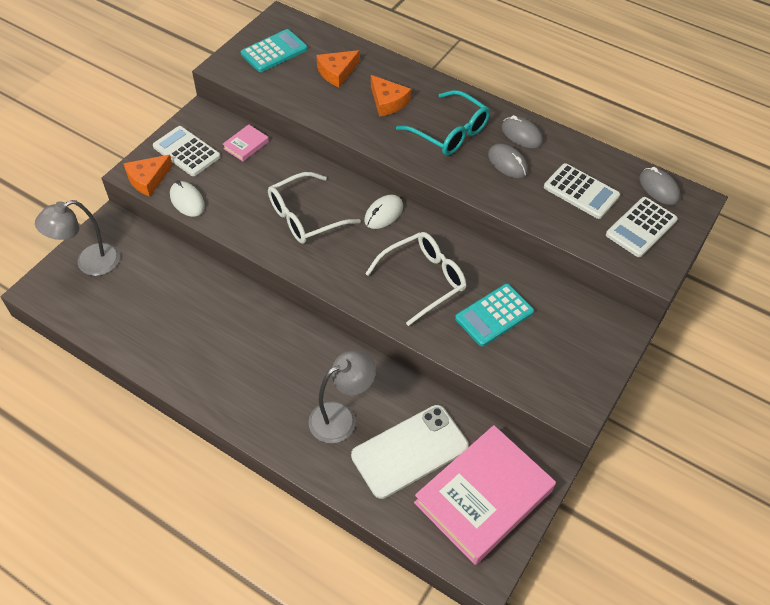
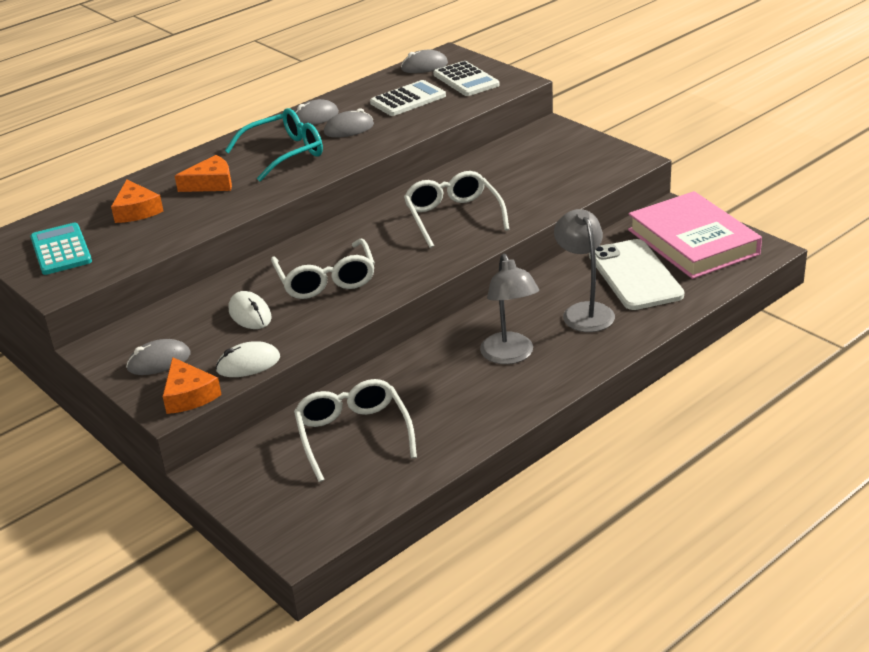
camera: 70 degrees left, 20 degrees down
(89, 263) = (276, 493): grey lamp -> grey lamp (510, 356)
(155, 291) = (353, 435): none -> white glasses
(186, 152) = (159, 361): white calculator -> grey mouse
(246, 145) = (180, 314): pink book -> none
(383, 214) = (350, 231): white mouse -> white mouse (250, 314)
(494, 315) = (514, 185): turquoise calculator -> none

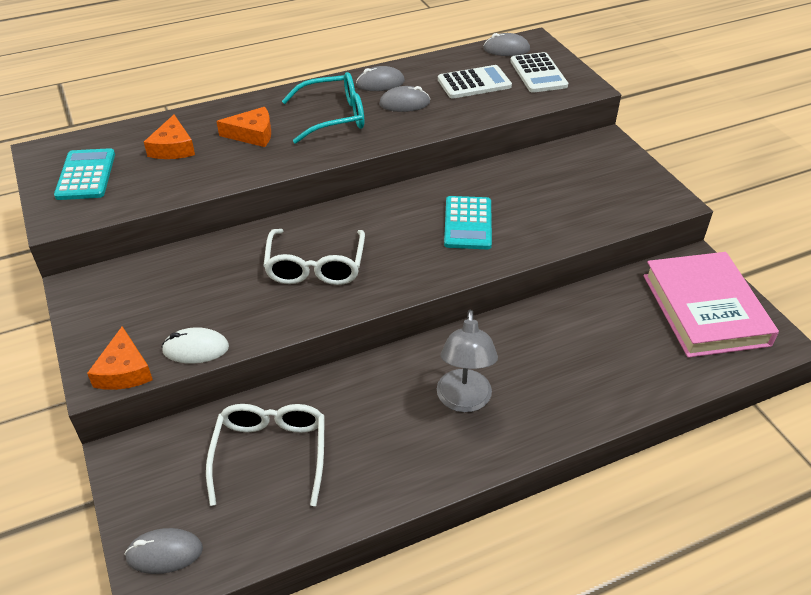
camera: 15 degrees right, 10 degrees up
(159, 361) = (120, 320): grey mouse -> grey mouse (164, 553)
(250, 314) = (228, 287): white mouse -> none
(453, 217) = (468, 223): white glasses -> turquoise calculator
(584, 311) = (560, 366): grey lamp -> none
(635, 275) = (629, 335): white phone -> none

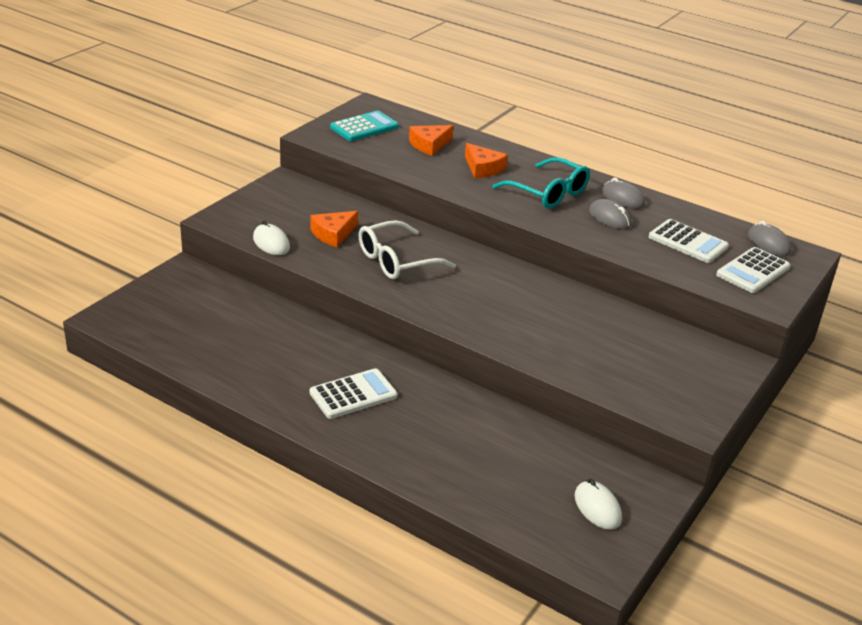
camera: 55 degrees right, 10 degrees down
(124, 371) = (229, 225): orange cheese -> orange cheese (333, 234)
(164, 553) = (126, 313): grey mouse -> none
(271, 454) = (231, 324): white glasses -> none
(464, 401) = (353, 394): grey lamp -> white calculator
(468, 223) = (524, 314): turquoise calculator -> none
(705, 309) = (597, 508): pink book -> white mouse

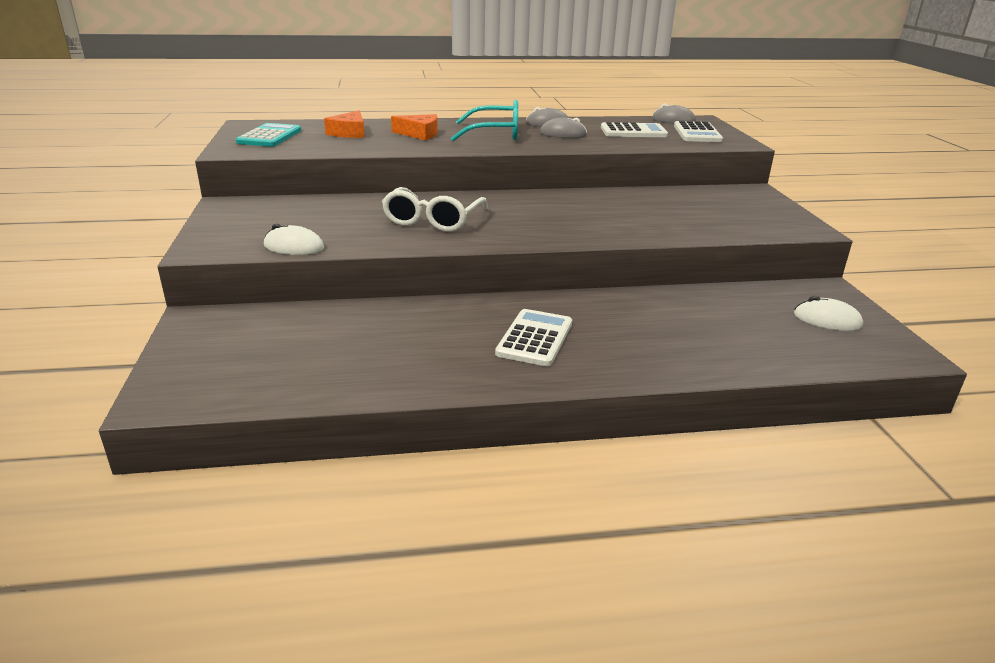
camera: 40 degrees left, 5 degrees down
(333, 234) = (343, 222): orange cheese -> none

